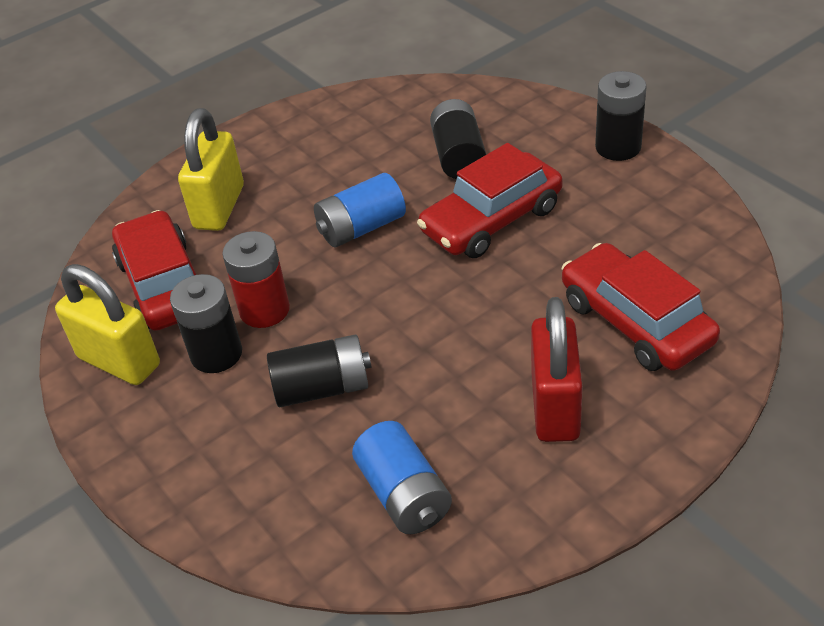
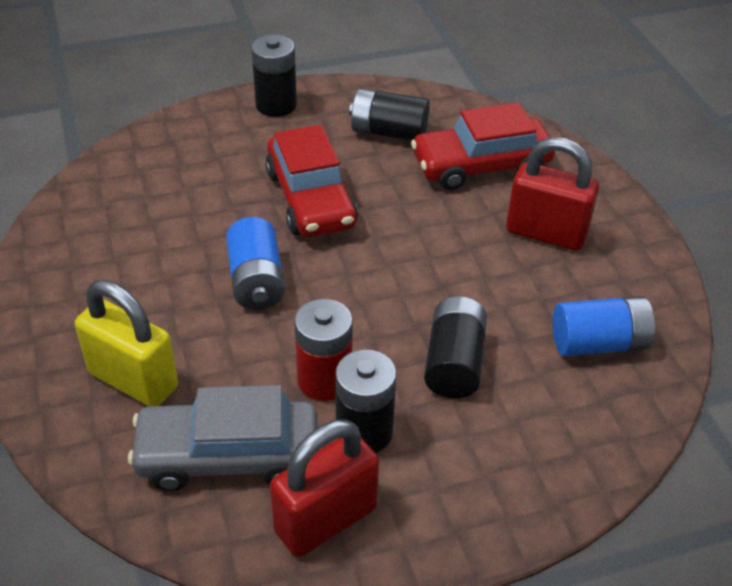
camera: 75 degrees left, 0 degrees up
(119, 361) = (326, 520): yellow padlock -> red padlock
(164, 285) = (228, 456): red car -> grey car
(458, 156) = (206, 191): black battery -> black battery (389, 132)

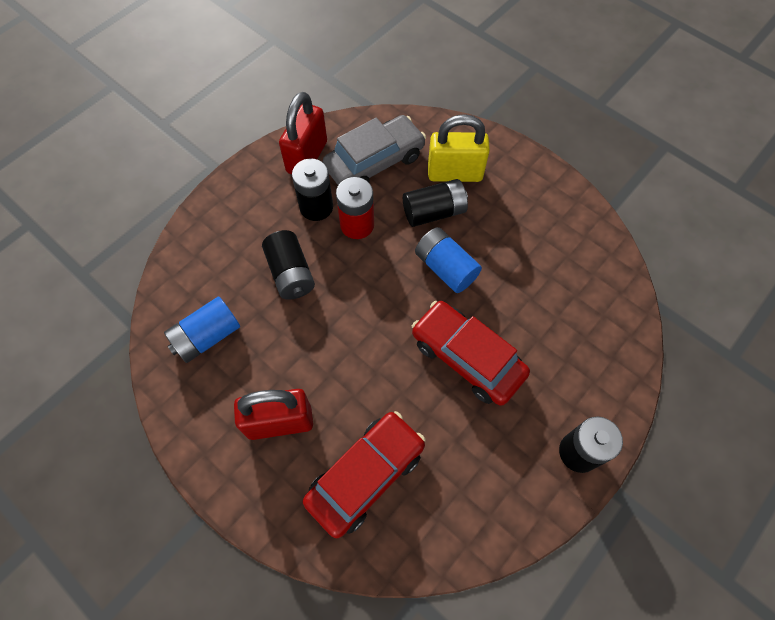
camera: 150 degrees right, 20 degrees up
(389, 132) = (464, 474): black battery -> black battery (434, 212)

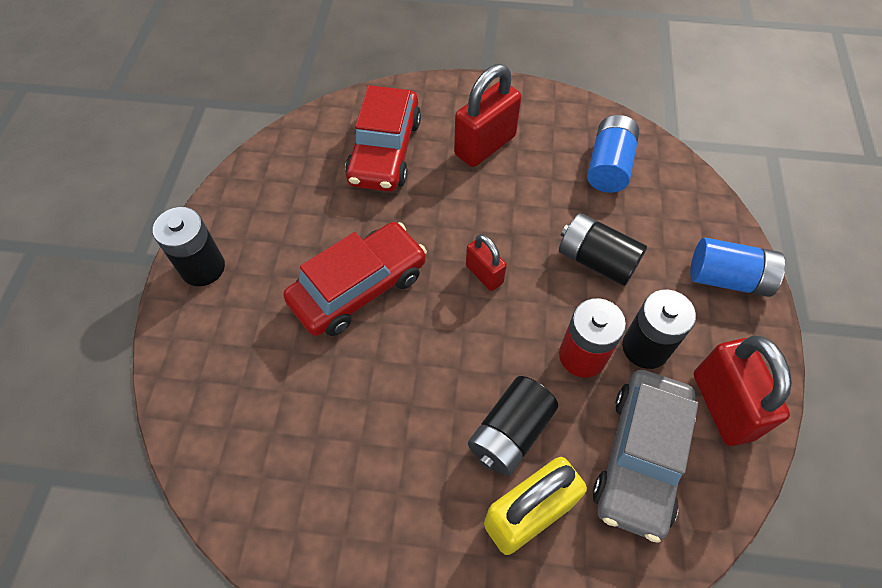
camera: 145 degrees right, 5 degrees down
(373, 312) = (484, 274): none -> red padlock
(445, 268) = (444, 368): blue battery -> blue battery (728, 278)
(467, 358) = (358, 287): red car -> red car turned 45 degrees counterclockwise

